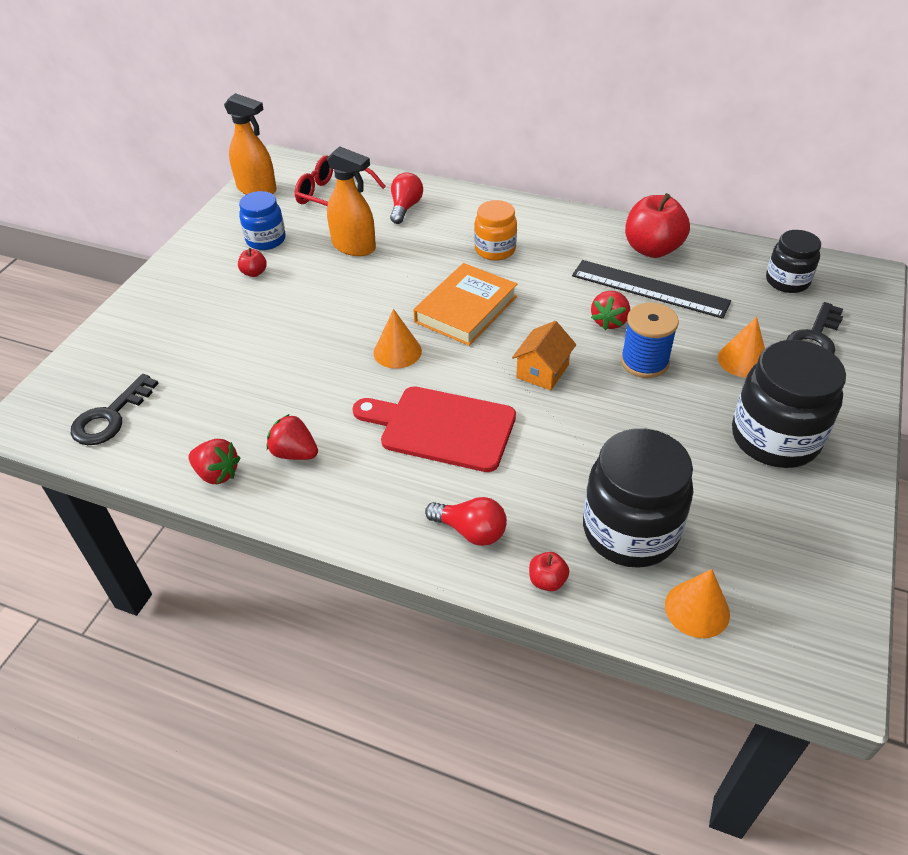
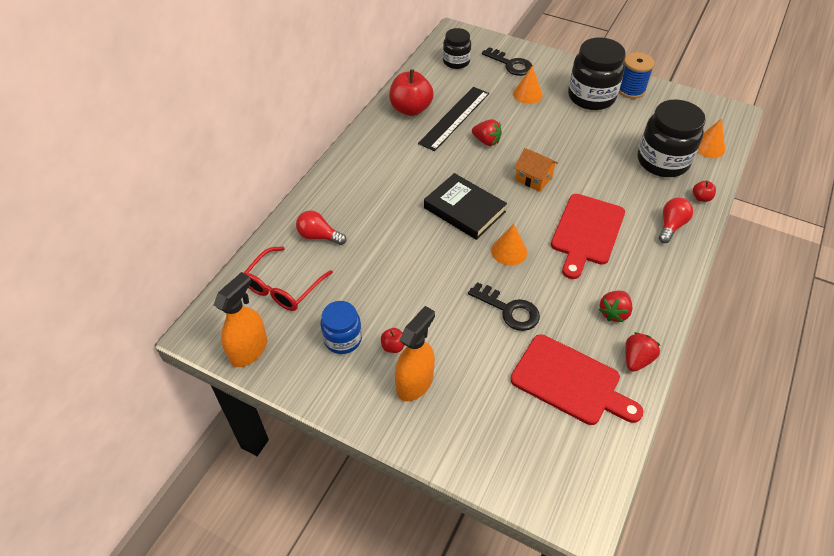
camera: 85 degrees left, 5 degrees up
(110, 417) = (579, 443): black key -> black key (509, 310)
(192, 409) = (570, 382): none -> red cutting board
(354, 247) = (369, 273): orange spray bottle -> orange spray bottle (415, 383)
(466, 309) = (464, 210): orange book -> black book
(495, 250) = (394, 187): orange jar -> none
(644, 362) = (527, 133): blue spool -> blue spool (631, 90)

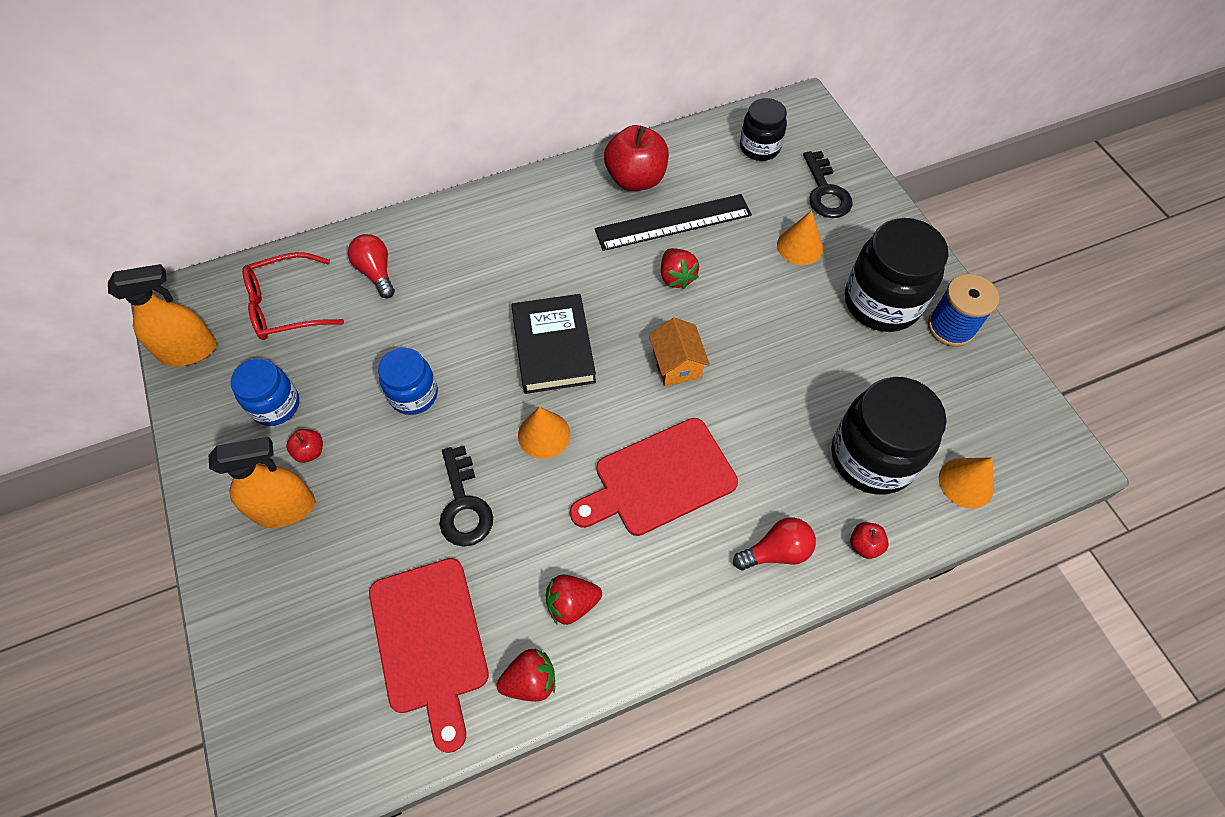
camera: 40 degrees right, 10 degrees up
(417, 279) = (414, 394): none -> blue jar

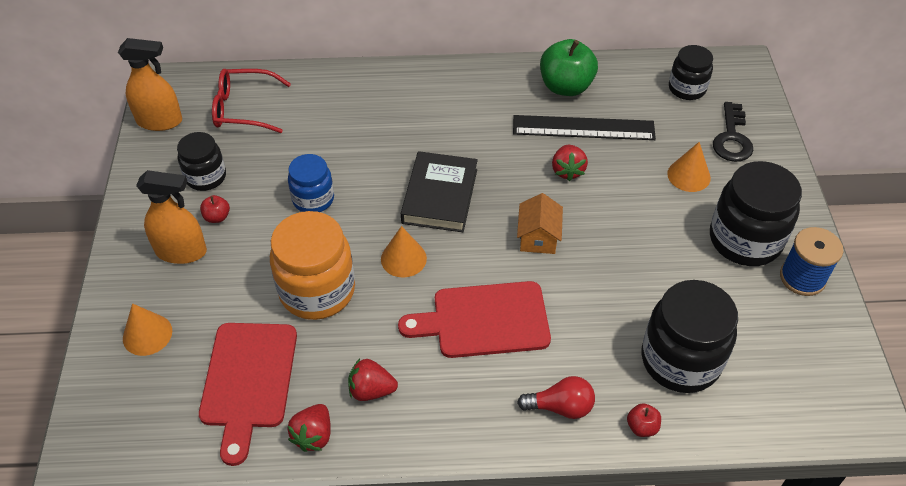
camera: 20 degrees right, 10 degrees down
(275, 405) = (206, 177): blue jar -> black jar
(376, 272) = (323, 102): red light bulb -> none
(463, 505) = (317, 291): black key -> orange jar
(530, 681) = (313, 435): red strawberry -> red strawberry turned 105 degrees clockwise
(636, 179) = (565, 87): red apple -> green apple
(966, 483) = (759, 407): orange cone -> orange cone (147, 334)

